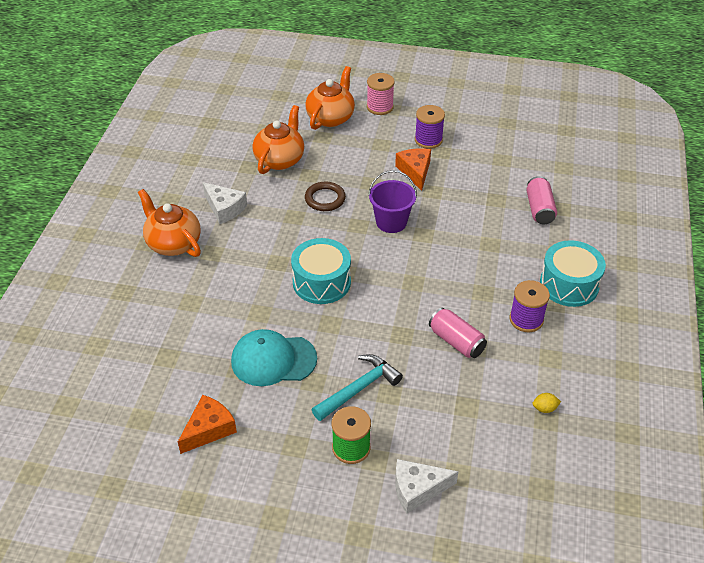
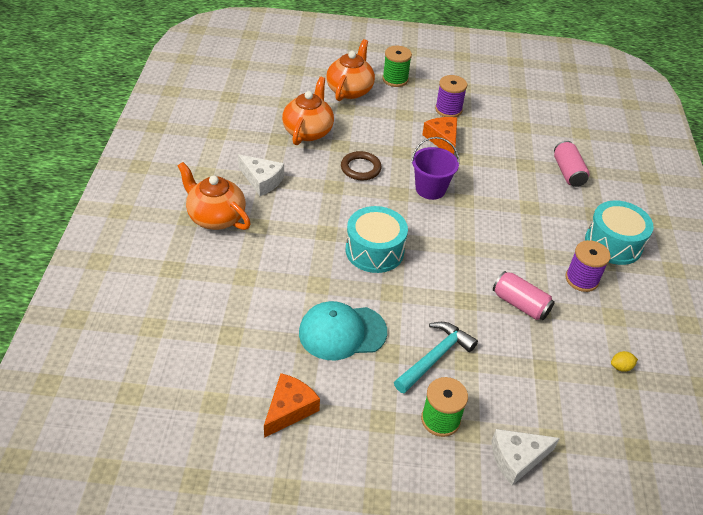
camera: 10 degrees left, 0 degrees up
(380, 107) = (395, 79): pink spool -> green spool

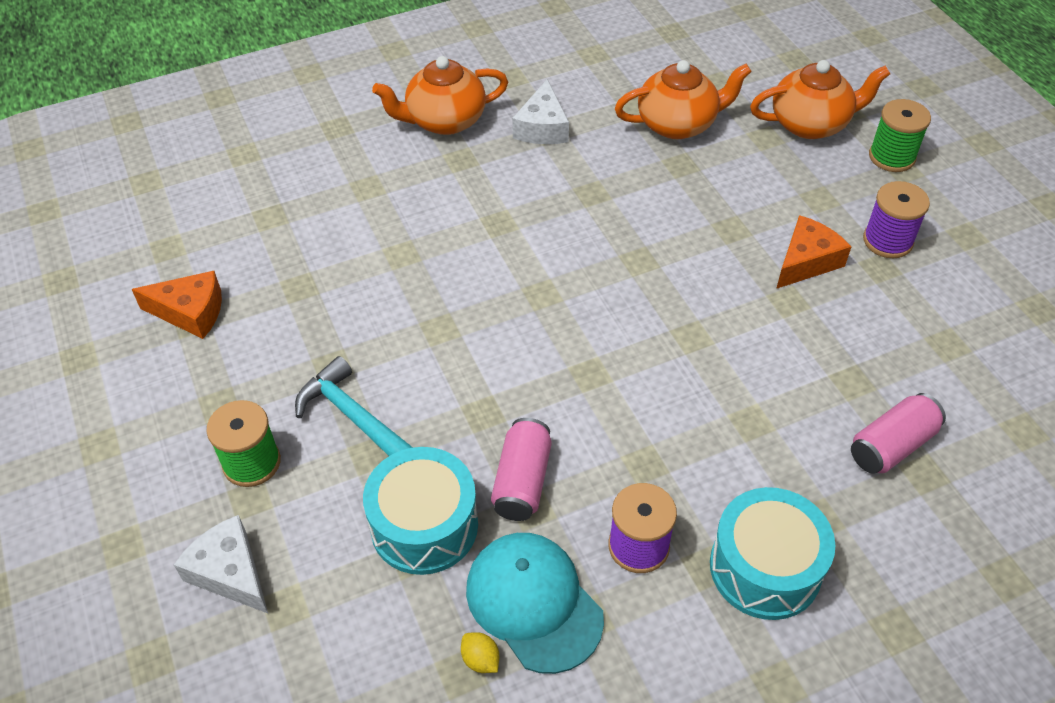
camera: 65 degrees right, 5 degrees up
(216, 217) = (445, 121): orange teapot -> orange teapot turned 120 degrees counterclockwise
(342, 332) = (337, 309): turquoise cap -> turquoise cap (534, 603)
(360, 168) = (653, 203): brown ring -> none
(374, 250) = (503, 281): turquoise drum -> turquoise drum (424, 525)
(430, 189) = (680, 290): purple bucket -> none
(435, 357) = (354, 417): turquoise hammer -> turquoise hammer turned 150 degrees counterclockwise

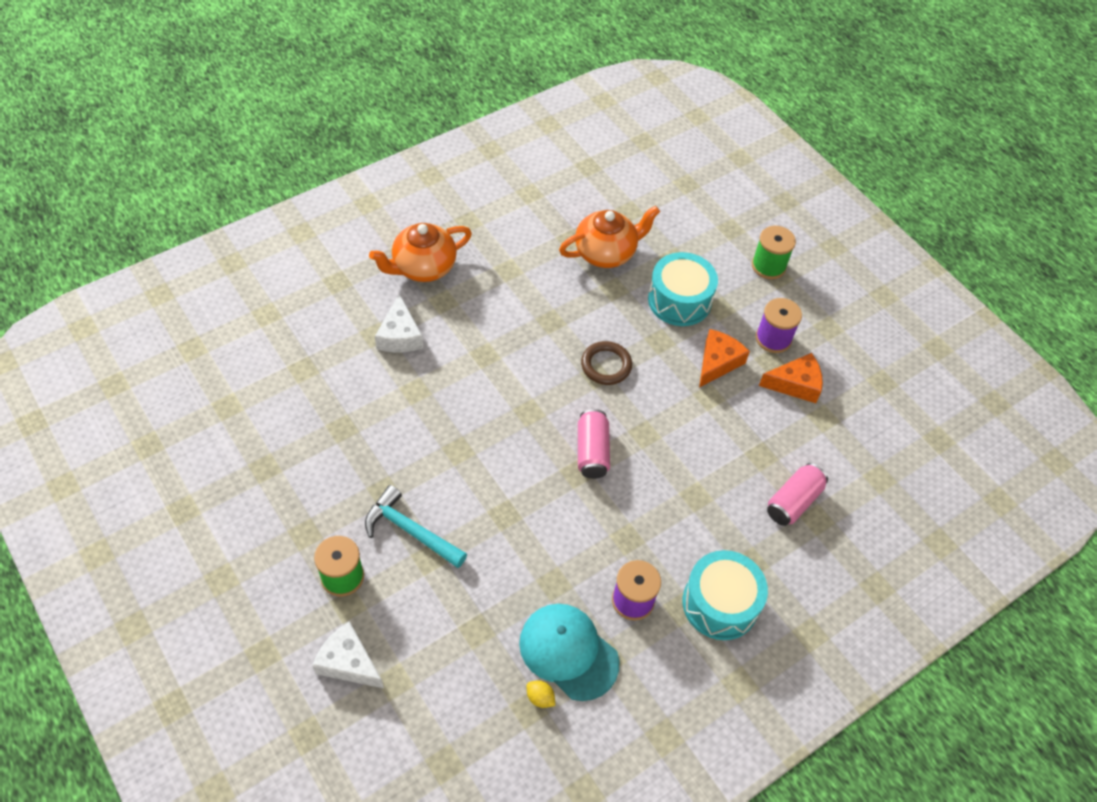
camera: 15 degrees left, 5 degrees up
(190, 312) = (261, 460): orange cheese -> orange cheese (795, 384)
(424, 525) = (480, 607): turquoise drum -> turquoise drum (679, 300)
(522, 481) = (543, 563): pink can -> pink can (592, 451)
(542, 127) = (502, 266): white cheese -> white cheese (400, 335)
(654, 250) = (606, 365): none -> brown ring
(810, 124) = (705, 243): orange teapot -> none

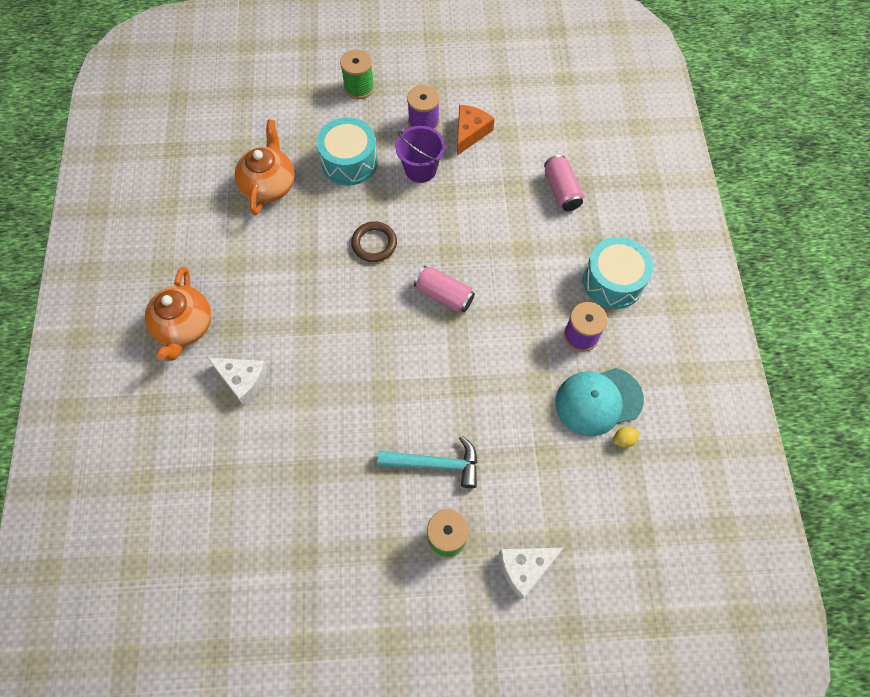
camera: 55 degrees left, 10 degrees up
(410, 531) = (435, 464): turquoise hammer -> turquoise hammer turned 150 degrees counterclockwise
(717, 362) = (420, 169): orange cheese -> purple bucket

